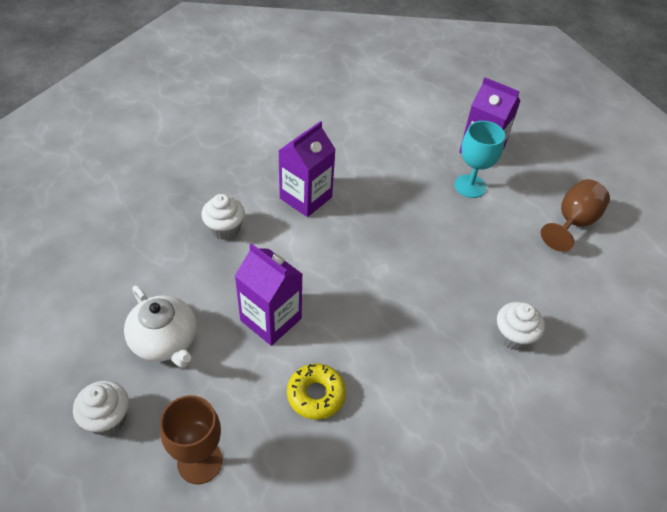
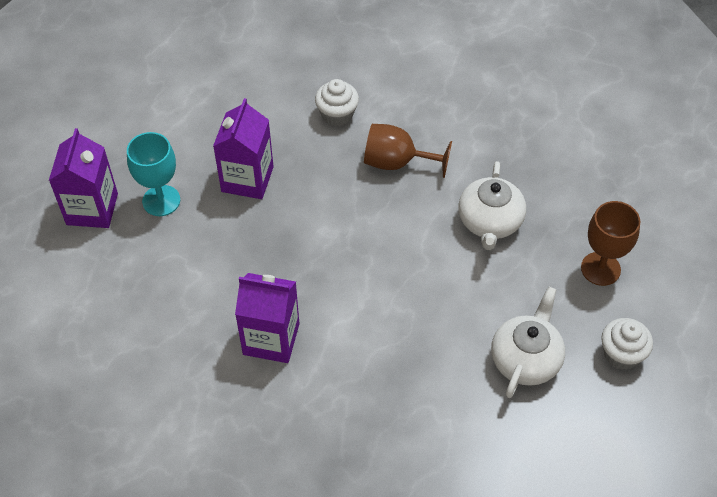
camera: 115 degrees left, 5 degrees up
(225, 229) = (365, 390): white cupcake -> none
(271, 319) = (443, 290): purple carton -> purple carton (247, 179)
(316, 395) = (490, 222): yellow donut -> white teapot
(572, 223) = (167, 107): brown goblet -> brown goblet (397, 163)

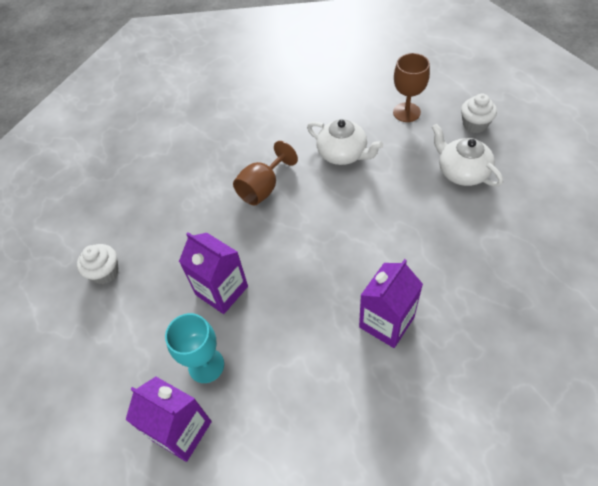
camera: 60 degrees left, 0 degrees up
(337, 115) = (196, 210): white cupcake -> white cupcake (105, 272)

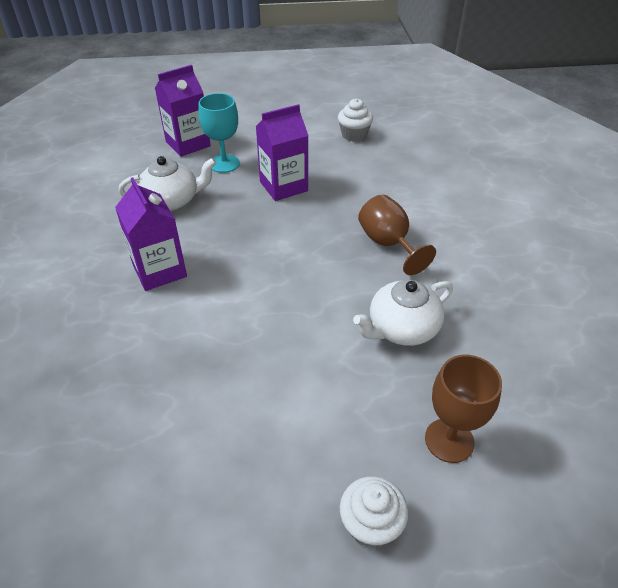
camera: 110 degrees right, 10 degrees down
(462, 172) = (287, 442): white teapot -> white teapot (172, 200)

